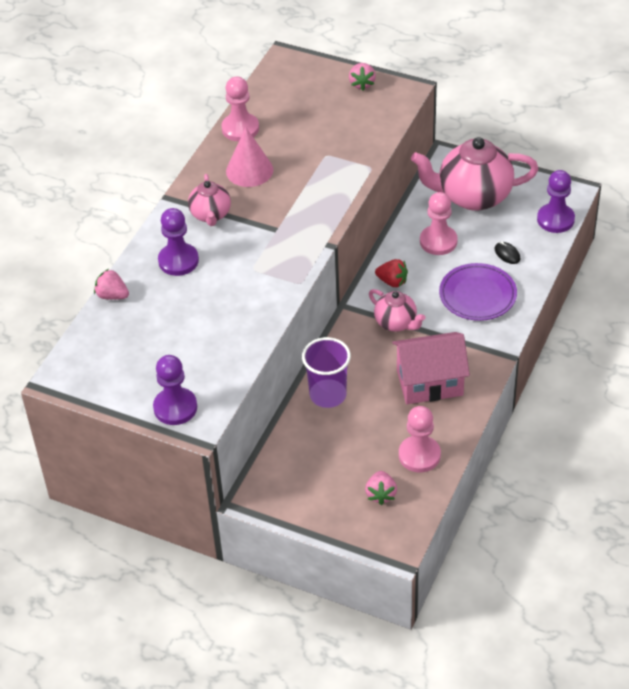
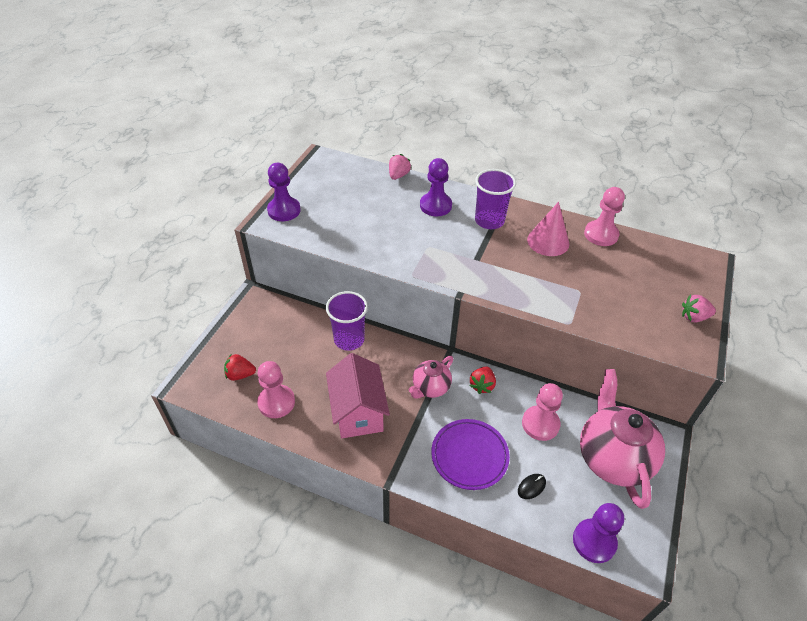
camera: 85 degrees right, 0 degrees up
(210, 215) = (489, 221): pink teapot -> purple cup
(381, 494) = (240, 374): pink strawberry -> red strawberry

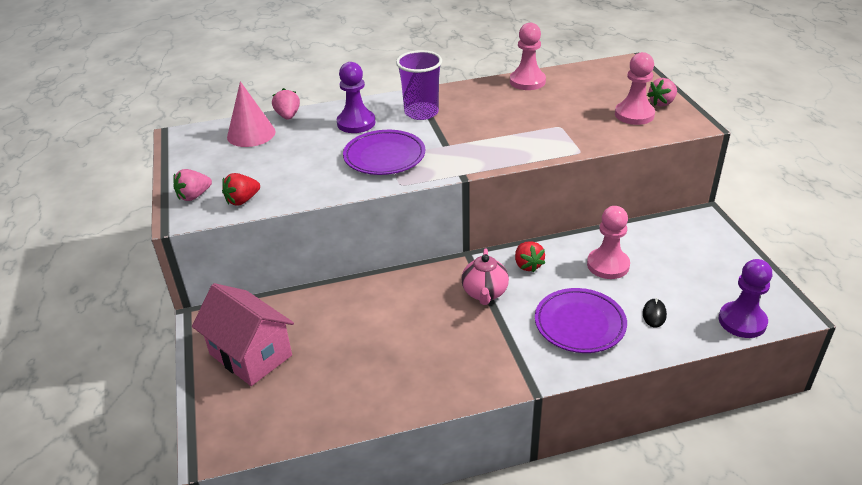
camera: 35 degrees left, 10 degrees down
(240, 374) = (272, 398): red strawberry -> red strawberry (242, 200)
(276, 402) = (343, 397): pink pawn -> pink pawn (634, 115)
(284, 210) = (194, 196): purple pawn -> pink strawberry
(349, 339) = (359, 300): purple cup -> none
(358, 412) = (439, 353): pink house -> pink house (250, 355)
(425, 246) = (384, 157): none -> purple plate
(548, 241) = (491, 105): pink cone -> pink cone (251, 134)
(612, 458) = (687, 255): pink teapot -> none

